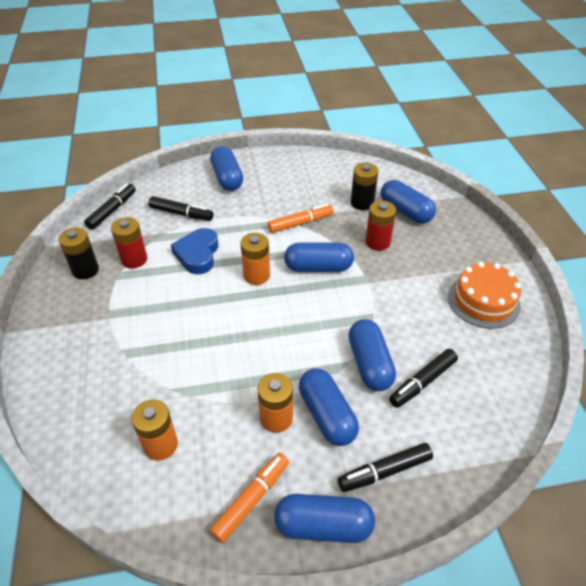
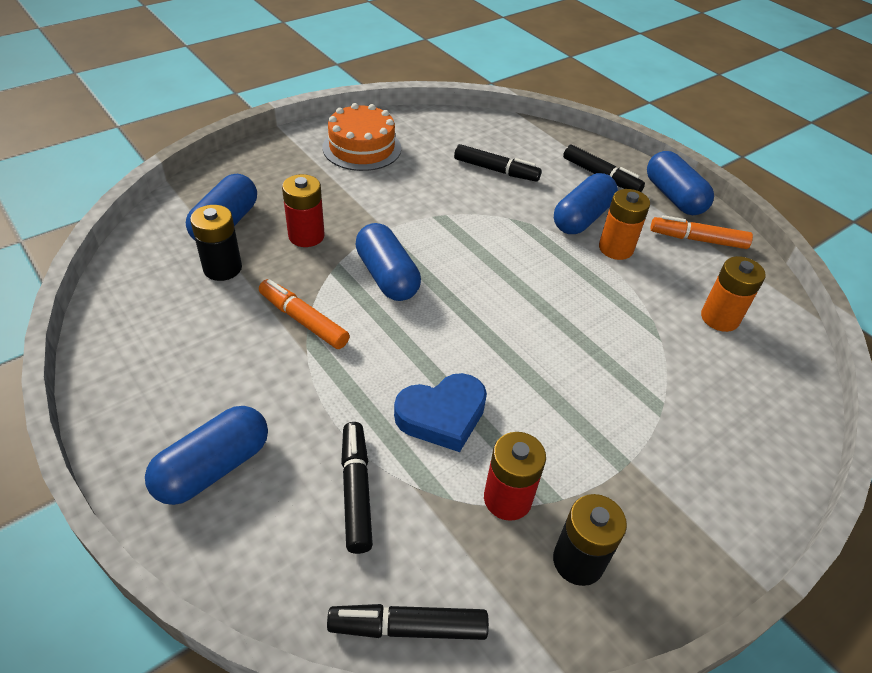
camera: 120 degrees left, 0 degrees up
(256, 275) = (440, 330): orange battery -> none
(369, 364) = (502, 204): blue capsule -> none

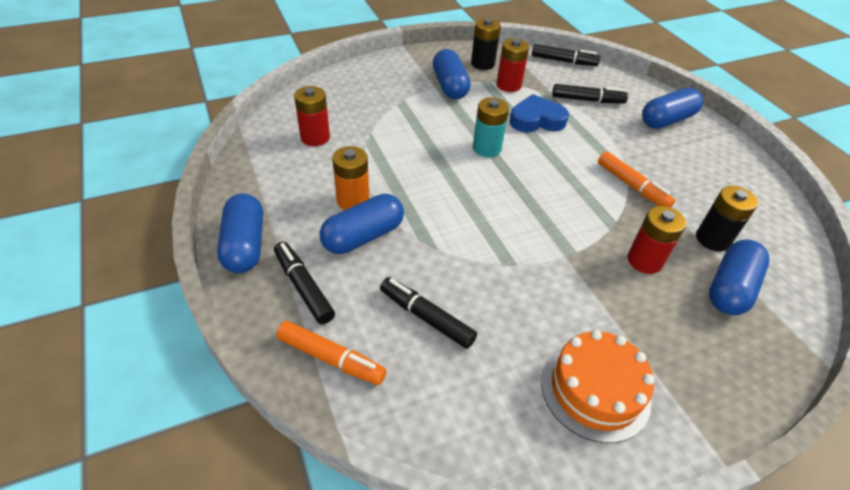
camera: 165 degrees left, 0 degrees up
(356, 491) = (587, 100): black marker -> black marker turned 90 degrees counterclockwise
(387, 276) = (567, 209): blue capsule -> blue capsule (450, 86)
(501, 344) = (486, 148): none -> turquoise battery
(697, 239) = (269, 196): orange marker -> orange marker (331, 358)
(719, 318) = (315, 137): orange battery -> red battery

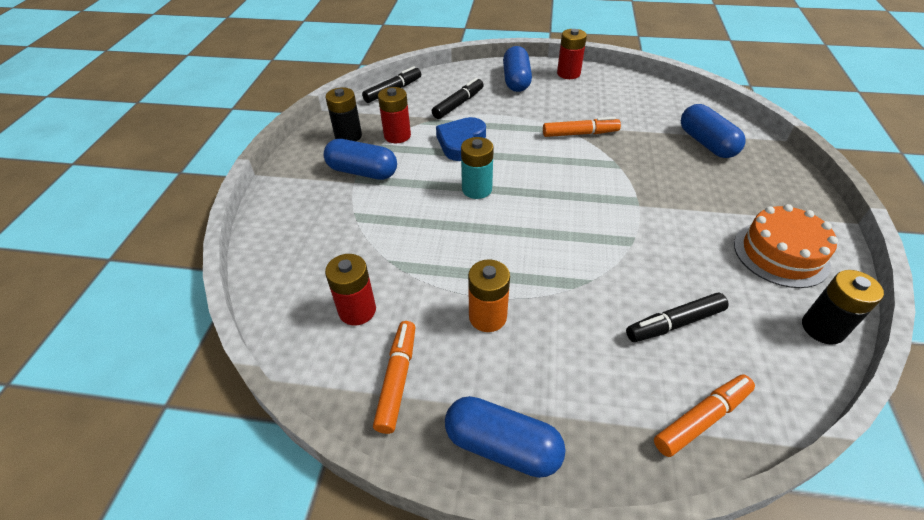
camera: 55 degrees left, 0 degrees up
(270, 177) = (397, 379): none -> orange marker
(303, 287) = (596, 409): black marker -> none
(363, 236) = (546, 329): blue capsule -> none
(644, 261) = (663, 167): red battery -> red battery (568, 73)
(712, 239) = (656, 126): black battery -> black battery (822, 328)

